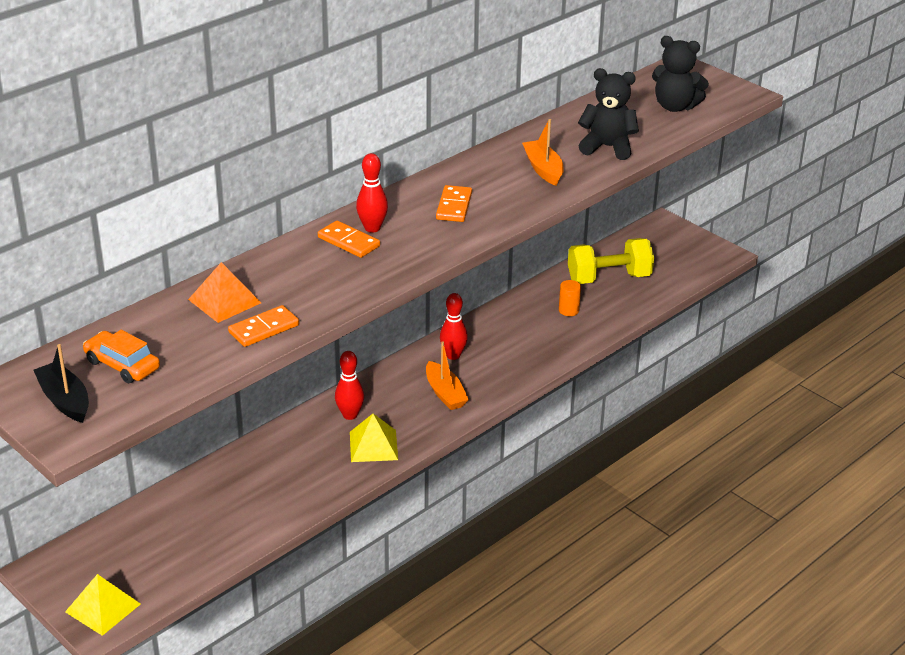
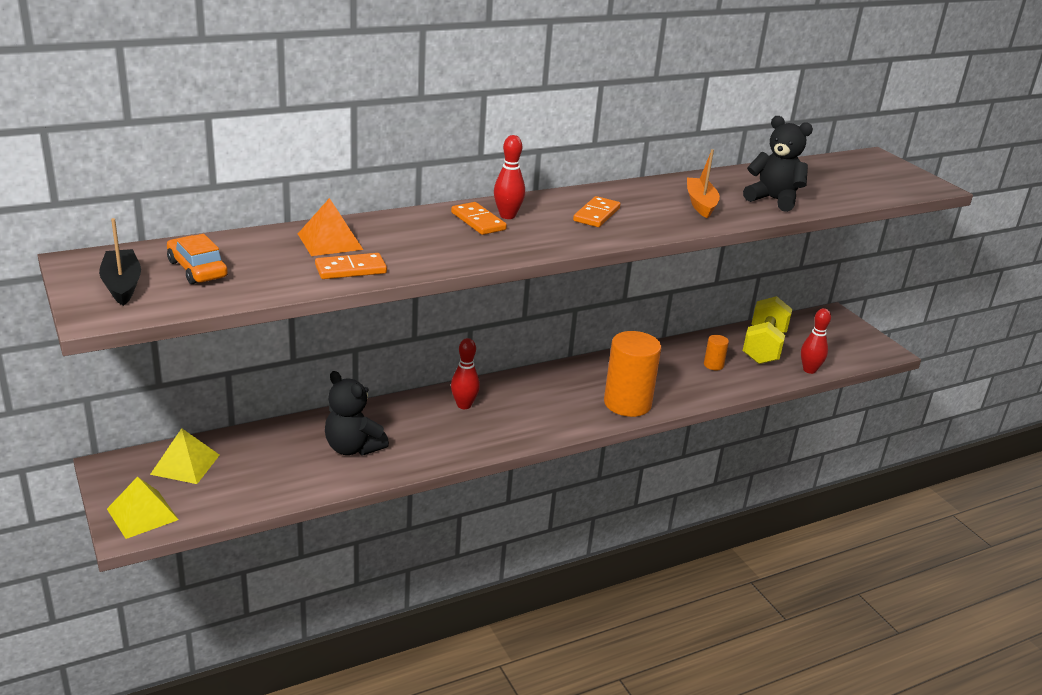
camera: 15 degrees right, 5 degrees down
(373, 445) = (472, 435): yellow pyramid -> yellow pyramid (185, 464)
(445, 393) = (562, 407): orange boat -> none
(453, 355) = (585, 378): red bowling pin -> red bowling pin (809, 370)
(504, 373) = (627, 403): none -> orange cylinder
(609, 278) = (763, 347): yellow dumbbell -> yellow dumbbell turned 75 degrees counterclockwise
(675, 106) = (856, 183): black teddy bear -> black teddy bear (353, 448)

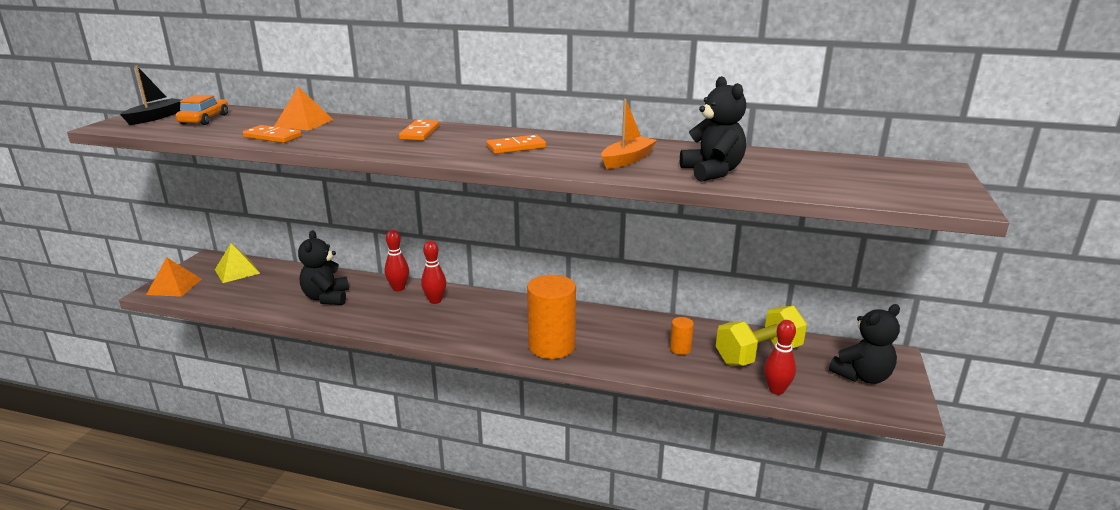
camera: 45 degrees right, 5 degrees down
(142, 514) = (174, 286): yellow pyramid -> orange pyramid
(507, 216) = (448, 134): red bowling pin -> red bowling pin (398, 288)
(838, 337) = (862, 376): none -> black teddy bear

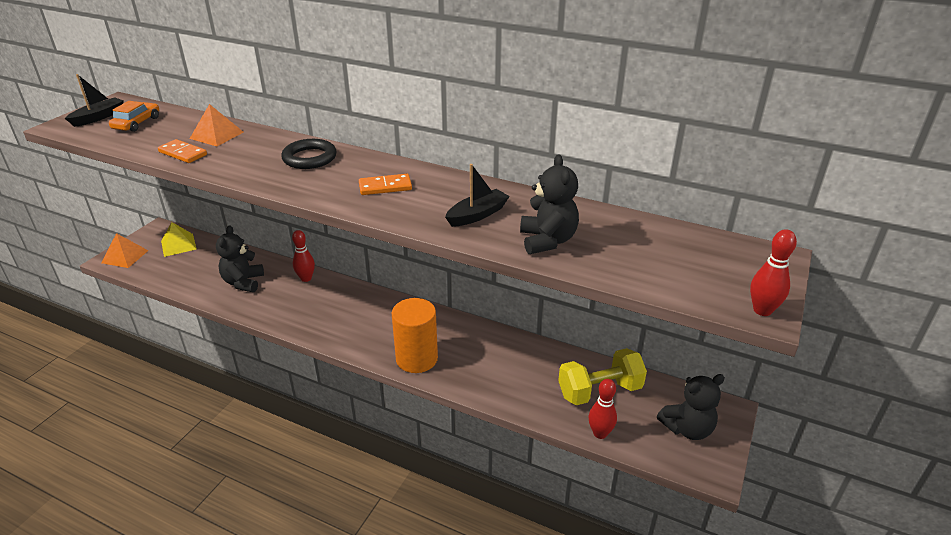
camera: 10 degrees right, 10 degrees up
(419, 133) = (309, 158): orange domino -> black ring
(435, 301) = (333, 296): red bowling pin -> red bowling pin (762, 310)
(627, 160) = (477, 215): orange boat -> black boat
(680, 349) = (530, 376): orange cylinder -> none

